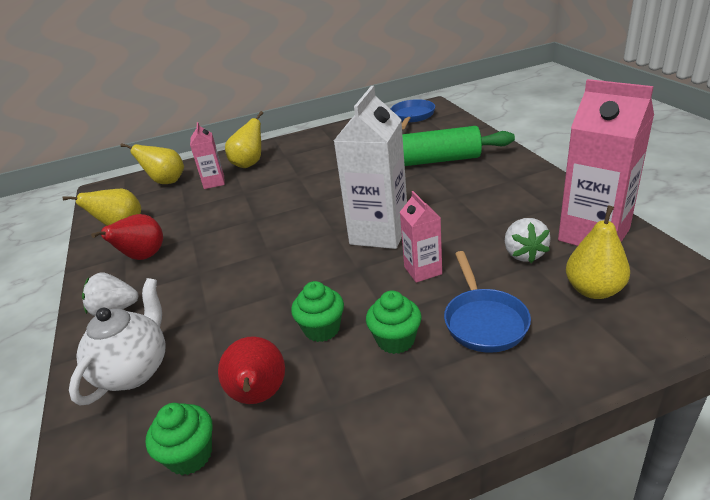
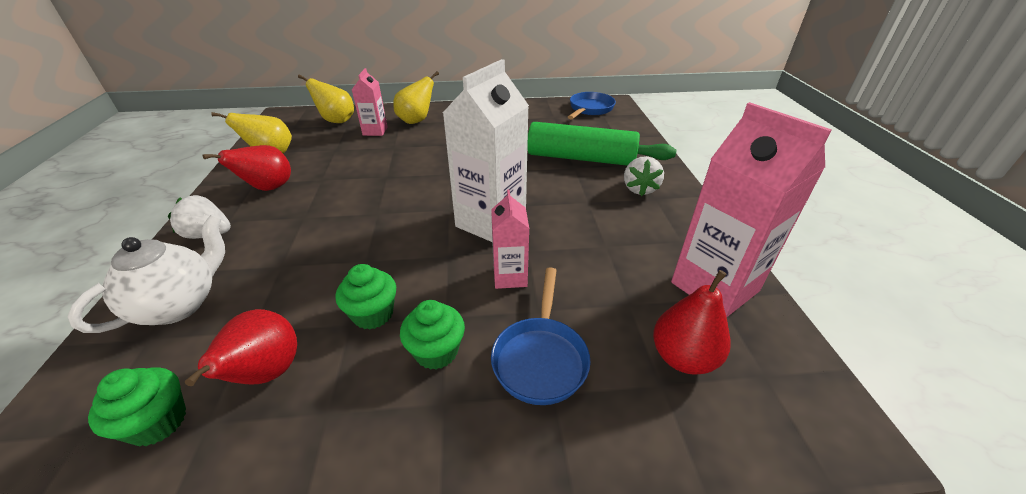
camera: 10 degrees right, 5 degrees up
(524, 254) = (625, 288): white strawberry -> white strawberry (639, 189)
(593, 290) = (683, 357): yellow pear -> red pear

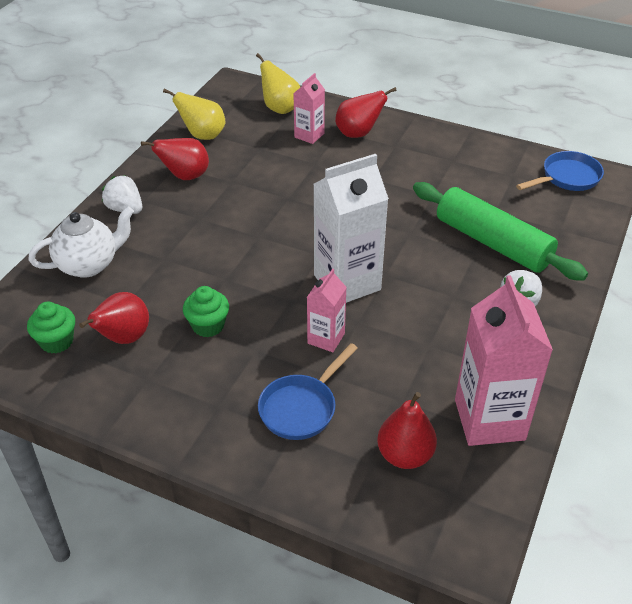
camera: 30 degrees right, 5 degrees up
(416, 121) = (358, 133): yellow pear -> red pear
(436, 351) = (234, 371): green cupcake -> none

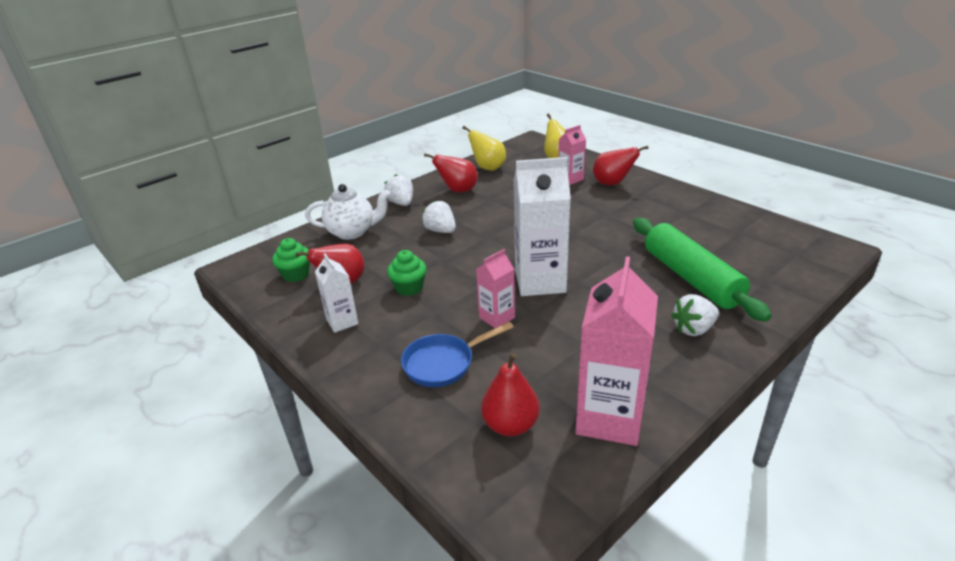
camera: 25 degrees right, 10 degrees down
(157, 389) = (342, 321): none -> white carton
(198, 239) = (440, 230): none -> white strawberry
(567, 178) = (793, 242): blue pan -> none

